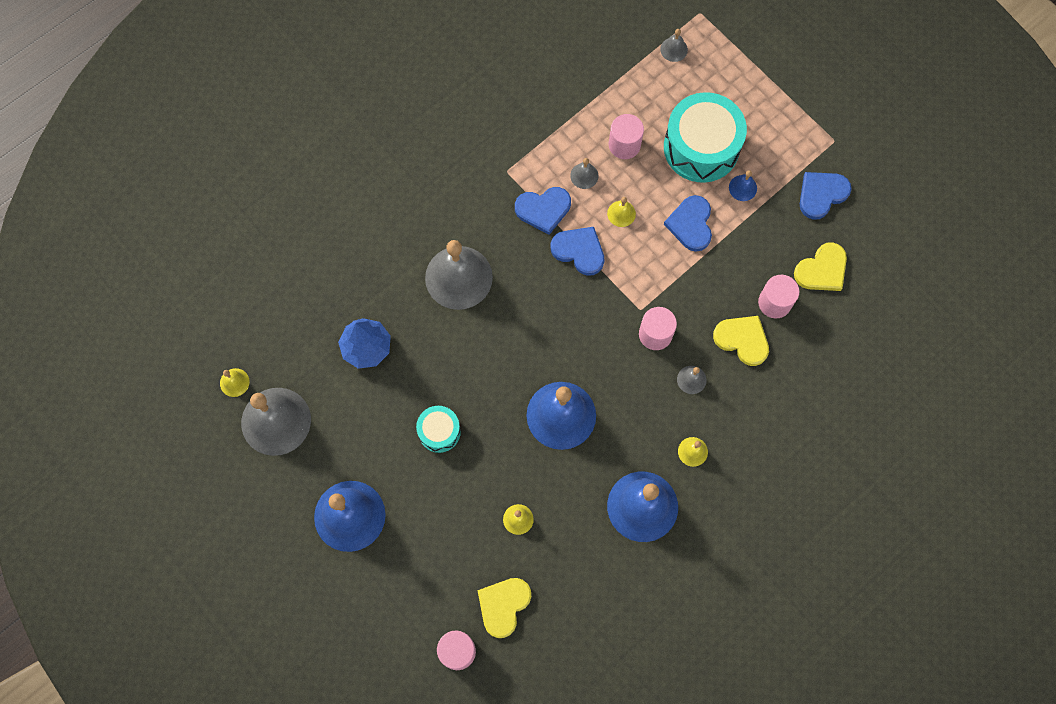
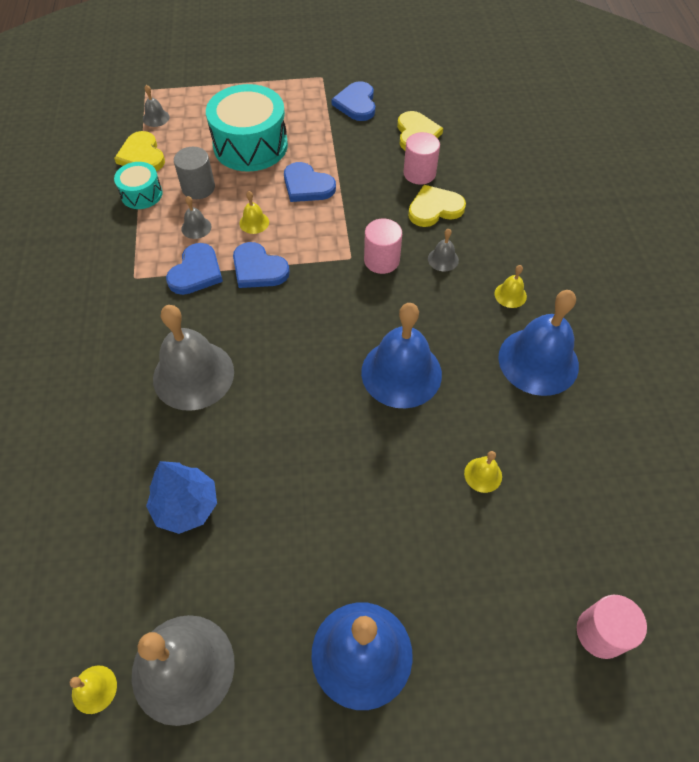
camera: 55 degrees left, 15 degrees down
(439, 431) = (335, 492): turquoise drum -> turquoise drum (141, 194)
(503, 605) = (571, 548): yellow heart -> yellow heart (142, 155)
(579, 251) = (258, 269): blue heart -> blue heart turned 120 degrees counterclockwise
(624, 145) = (198, 188): pink cylinder -> grey cylinder
(742, 188) = (308, 141): blue bell -> none

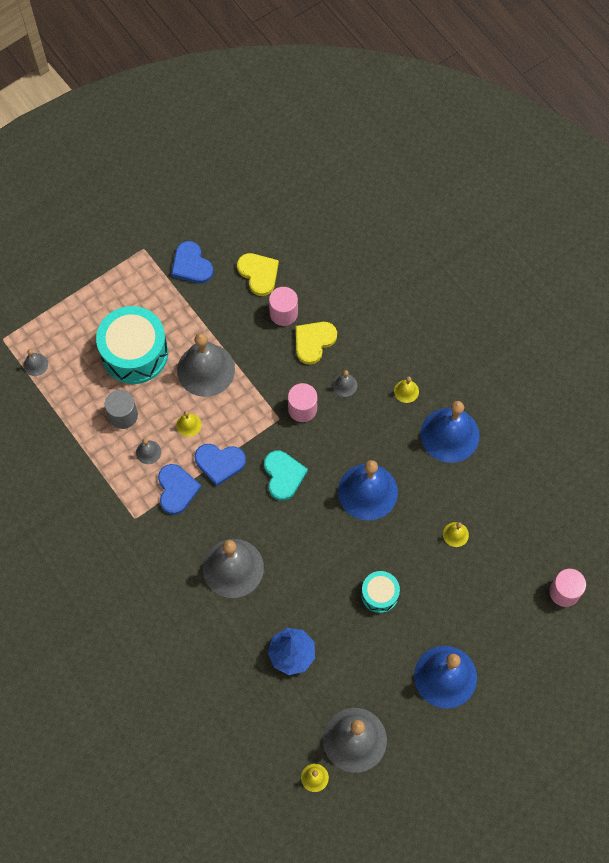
camera: 30 degrees left, 10 degrees up
(141, 194) = (83, 444): turquoise drum -> turquoise drum (379, 594)
(142, 155) = (54, 408): yellow heart -> none
(307, 185) = (206, 369): blue heart -> grey bell
(316, 311) = (283, 475): none -> turquoise heart

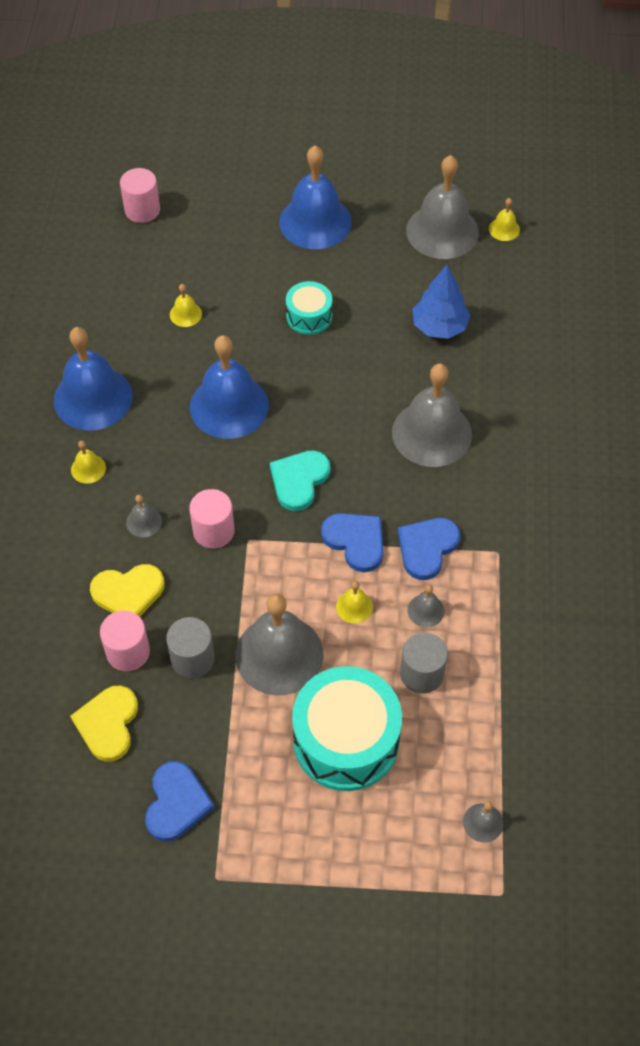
camera: 140 degrees left, 10 degrees down
(248, 334) = (192, 658): none -> grey cylinder

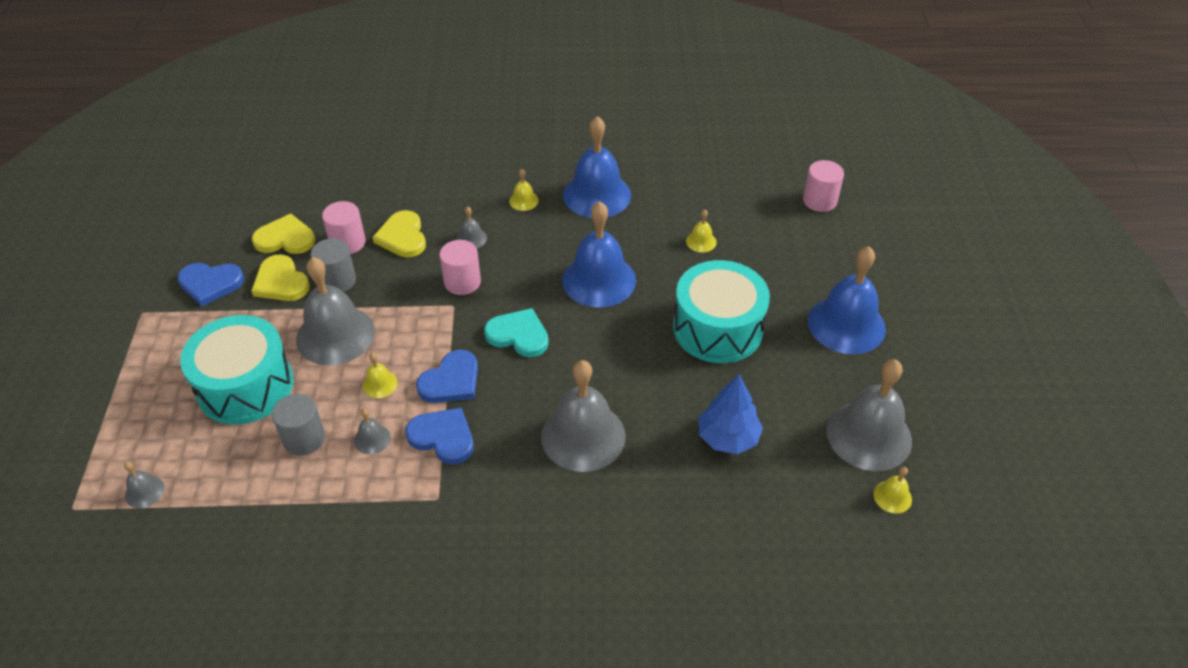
camera: 85 degrees right, 10 degrees down
(185, 721) = (281, 282): none -> yellow heart
(309, 316) = (718, 328): turquoise drum -> turquoise drum, size x1.92

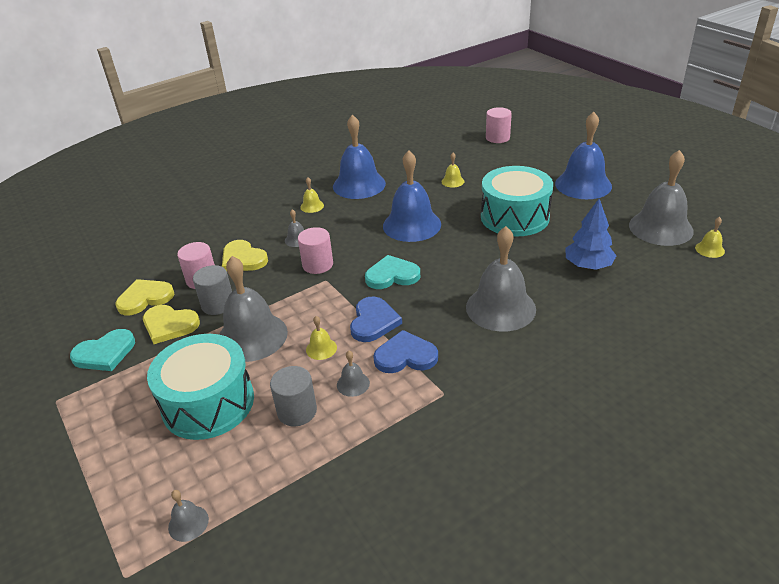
camera: 30 degrees left, 10 degrees down
(210, 284) = (105, 353): blue heart -> turquoise heart

